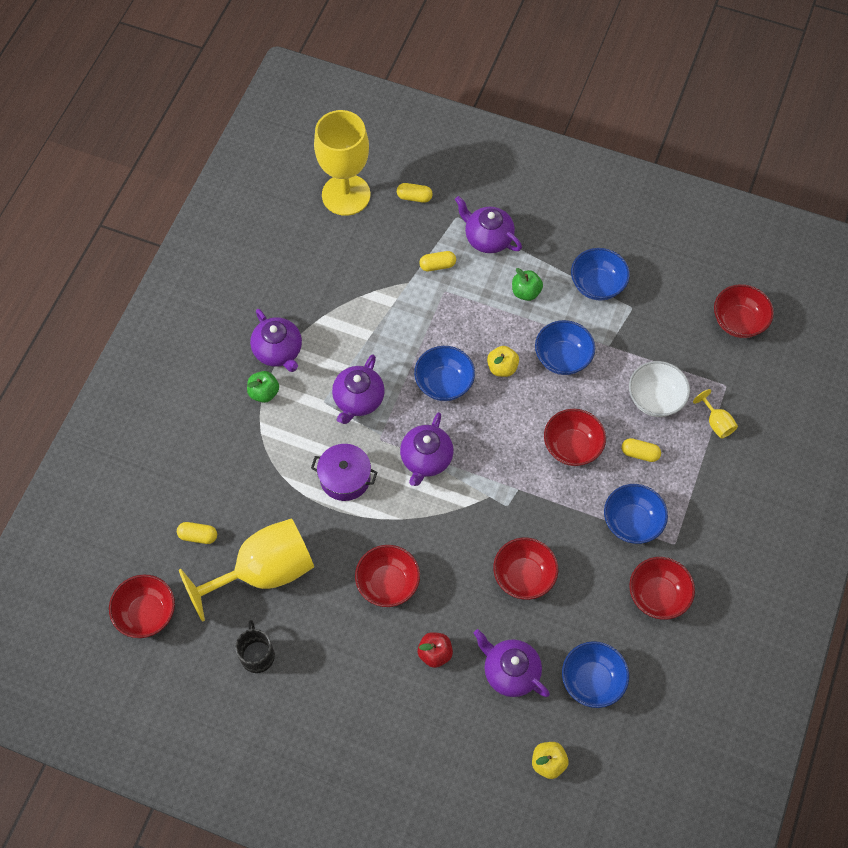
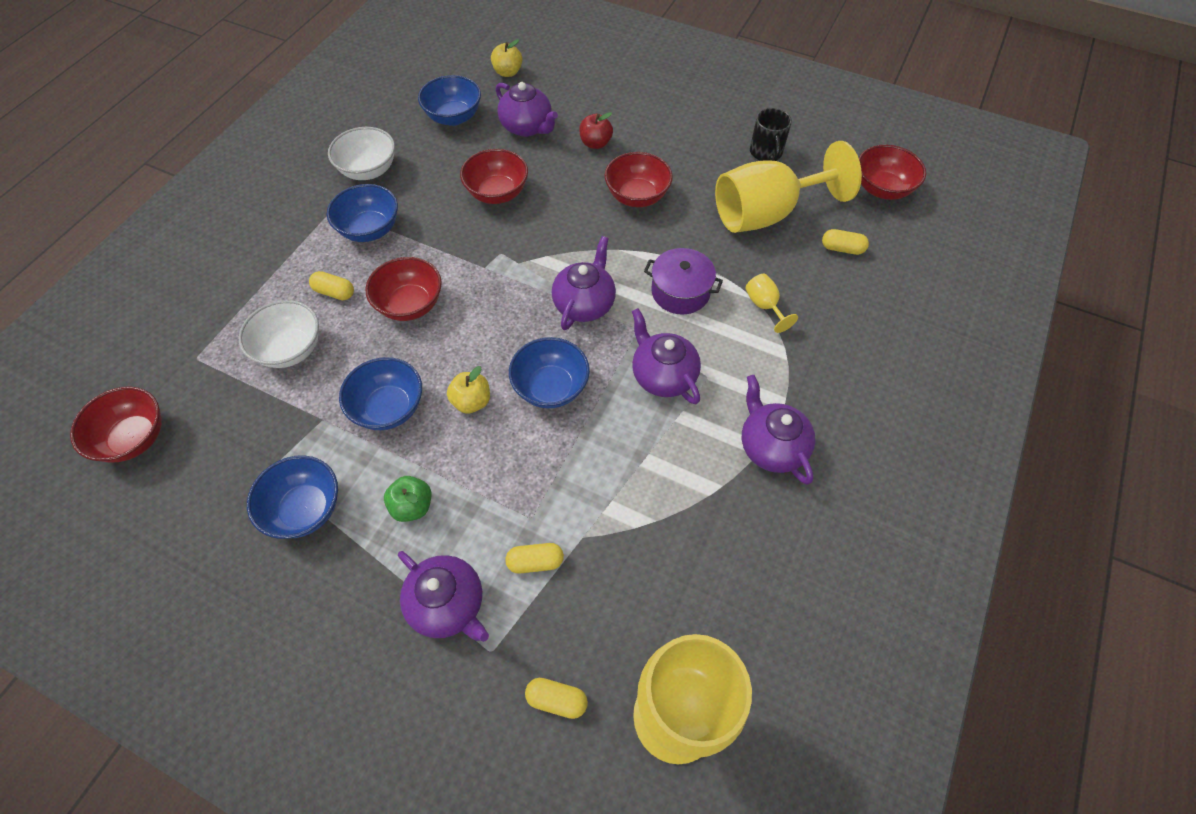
camera: 175 degrees left, 5 degrees down
(264, 393) = (785, 393): green apple -> none
(358, 400) = (663, 375): purple teapot -> purple teapot turned 60 degrees counterclockwise
(657, 595) = (369, 170): red bowl -> white bowl
(716, 423) = (230, 317): yellow goblet -> yellow goblet (764, 306)

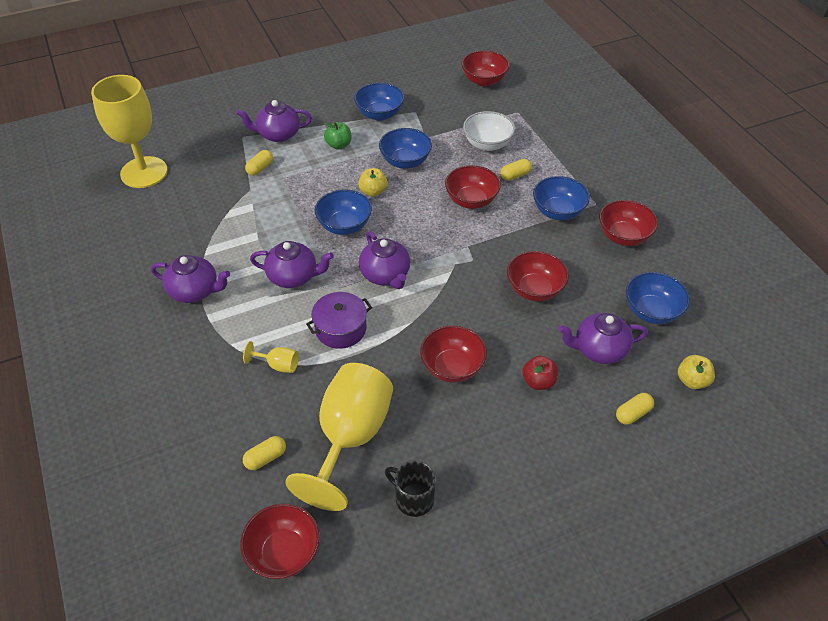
camera: 130 degrees right, 10 degrees down
(369, 170) = (623, 236): white bowl -> red bowl
(556, 700) = (199, 144): yellow capsule -> yellow capsule (633, 413)

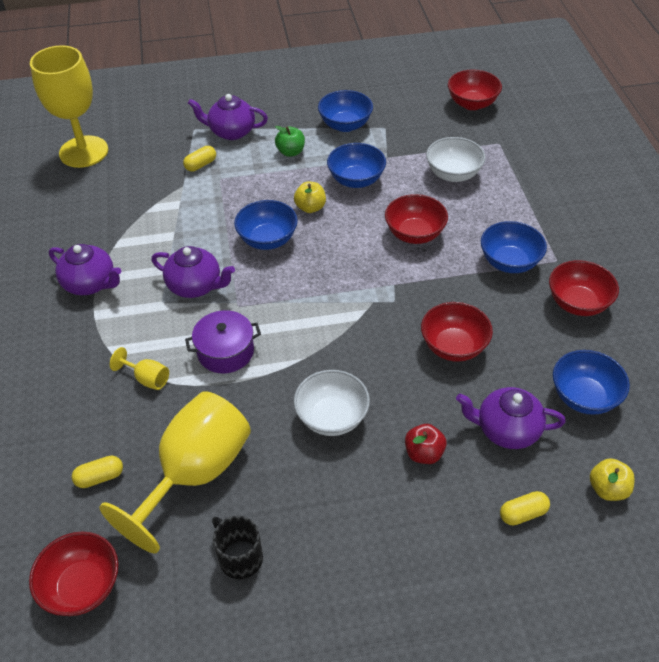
camera: 15 degrees right, 0 degrees up
(385, 275) = (293, 301): purple teapot -> none
(452, 367) = (332, 417): red bowl -> white bowl
(515, 175) = (473, 214): yellow capsule -> none

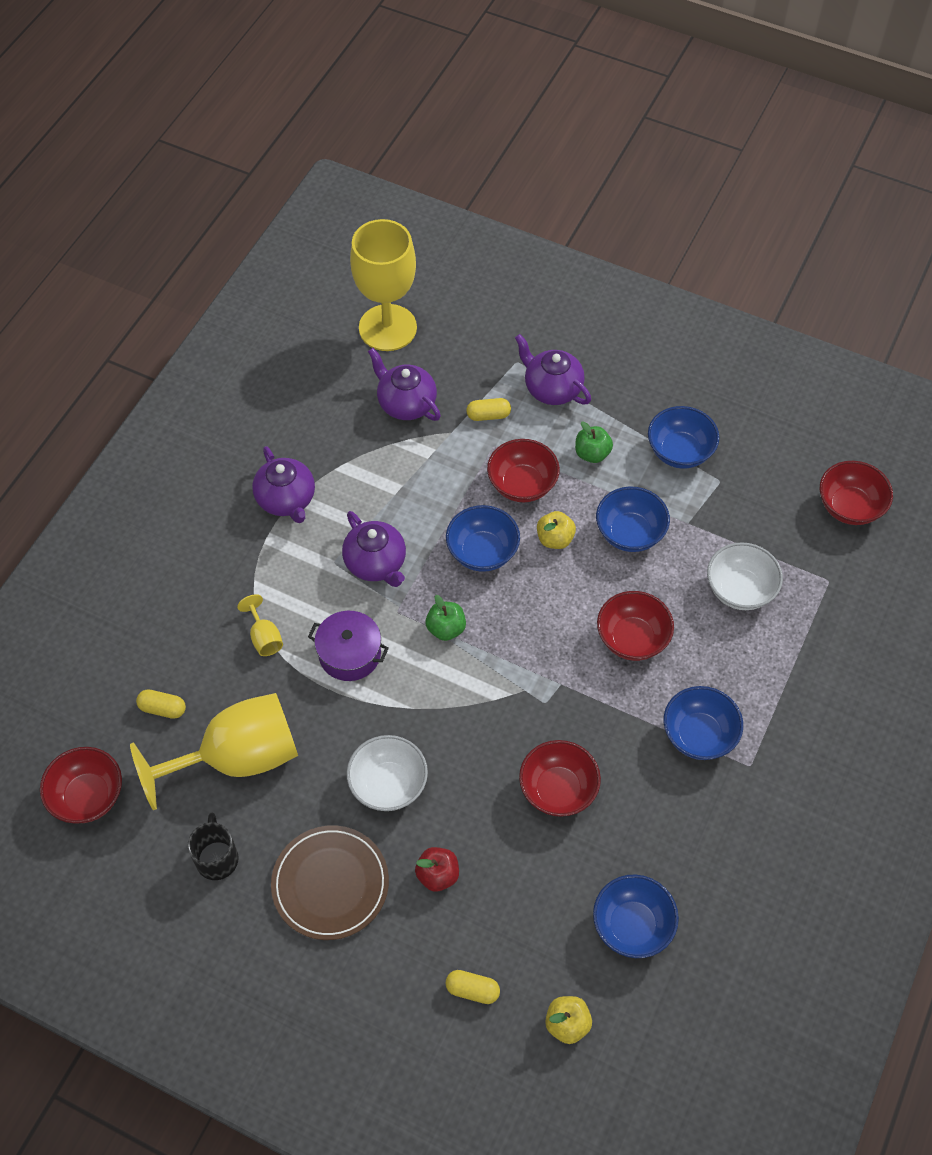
camera: 35 degrees right, 10 degrees up
(283, 297) = (446, 628): none -> green apple
(349, 514) = (330, 884): none -> brown plate
(506, 430) = (530, 905): purple teapot -> purple teapot (406, 403)
(577, 303) = (724, 827): red bowl -> red bowl (522, 485)

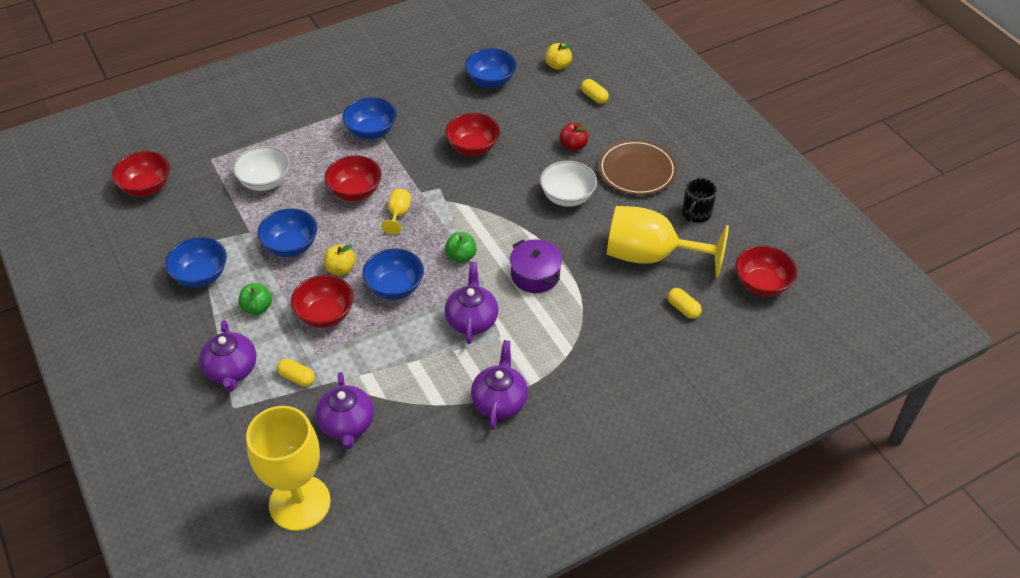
camera: 145 degrees left, 10 degrees down
(264, 637) = (585, 315): yellow goblet -> yellow goblet (398, 214)

